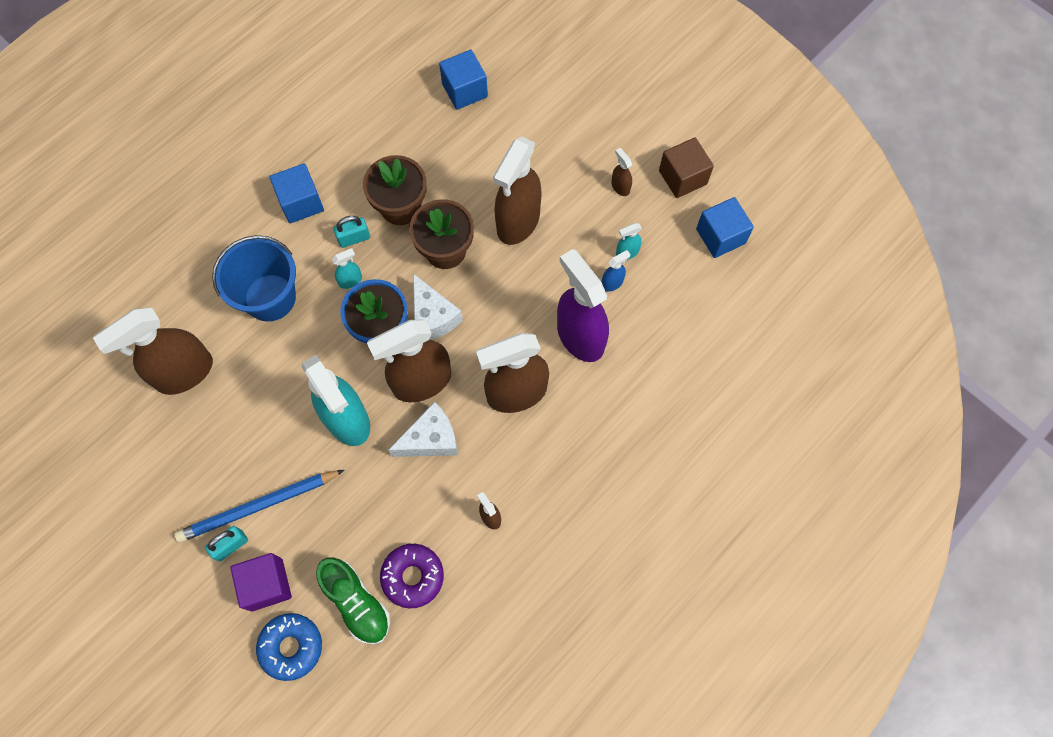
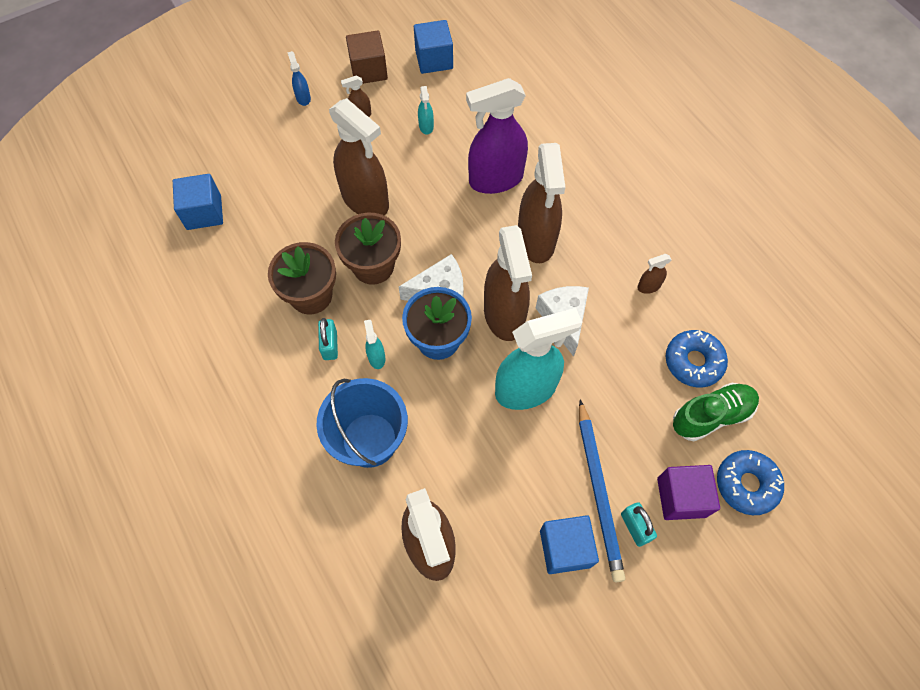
camera: 75 degrees left, 5 degrees down
(301, 202) = (269, 388): blue cube -> blue cube (565, 548)
(413, 576) = (693, 362): purple donut -> blue donut
(612, 283) = (452, 144): blue spray bottle -> blue spray bottle (303, 98)

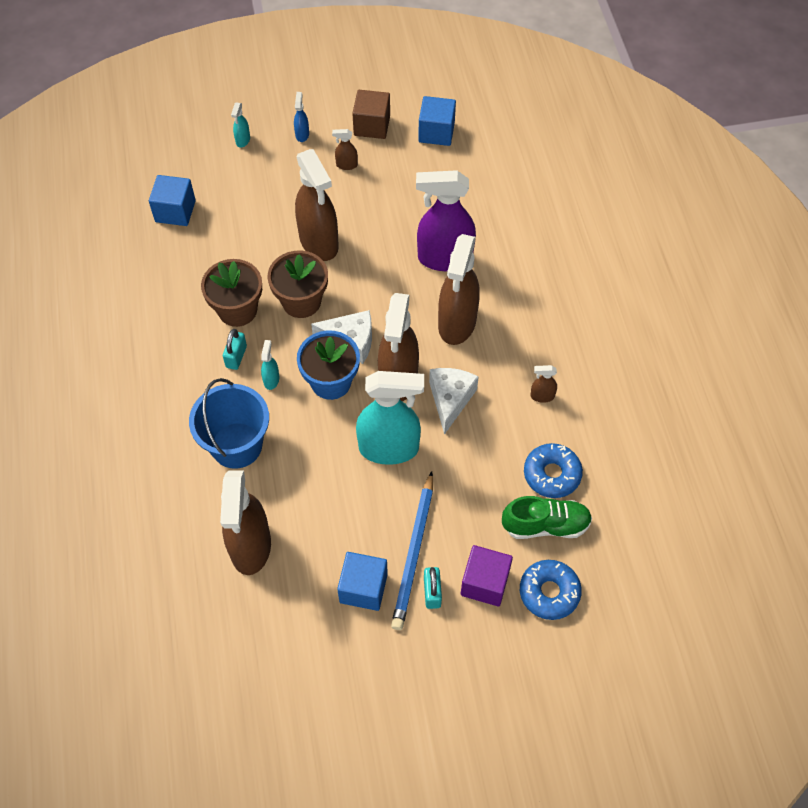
camera: 20 degrees right, 5 degrees down
(426, 126) = (402, 192): turquoise spray bottle -> turquoise spray bottle (243, 140)

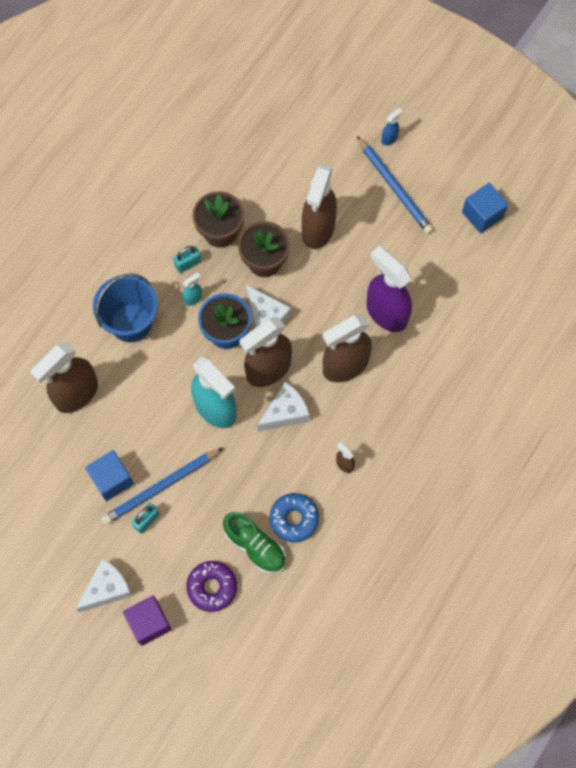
camera: 45 degrees right, 10 degrees up
(175, 211) = (251, 127): blue cube -> none
(243, 140) = (346, 109): turquoise spray bottle -> none
(346, 165) = (395, 187): brown spray bottle -> blue pencil
(372, 125) = (443, 171): brown cube -> none
(462, 683) = (107, 589): none -> white cheese
(485, 583) = (182, 544): purple cube -> purple cube (149, 623)
(549, 592) = (212, 587): blue donut -> purple donut

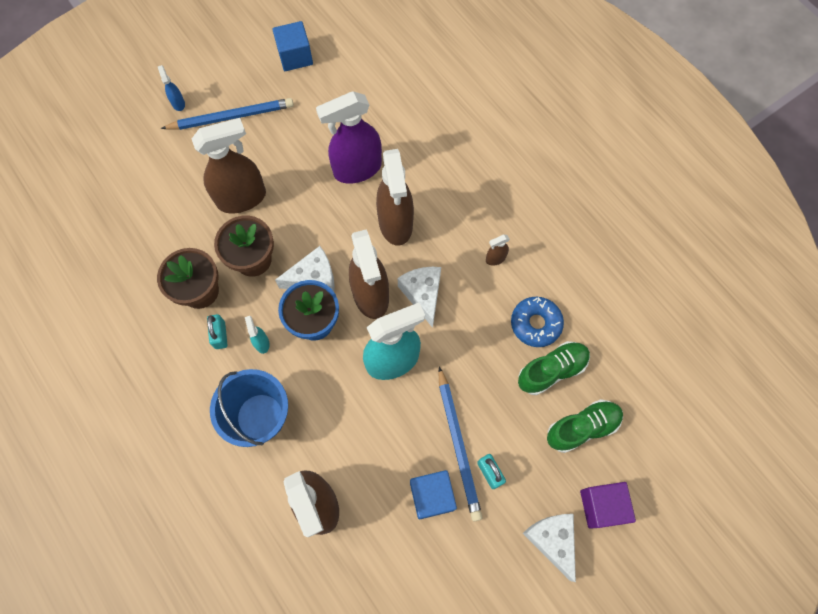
camera: 70 degrees left, 0 degrees up
(212, 587) = (582, 428): purple donut -> green shoe
(318, 229) = (242, 198): brown spray bottle -> brown spray bottle turned 60 degrees counterclockwise

